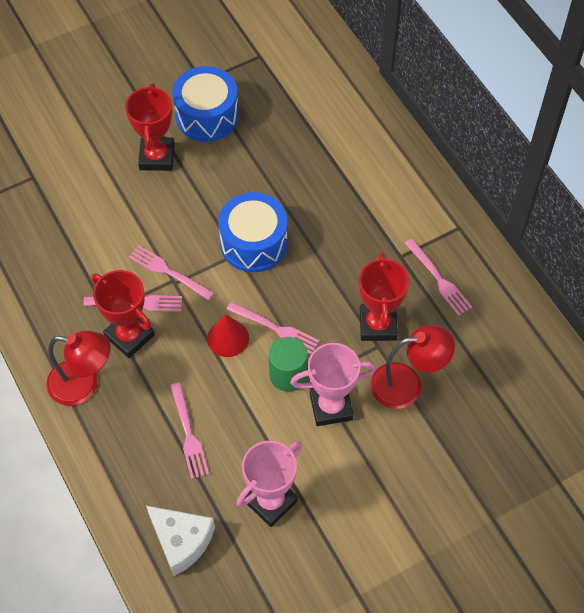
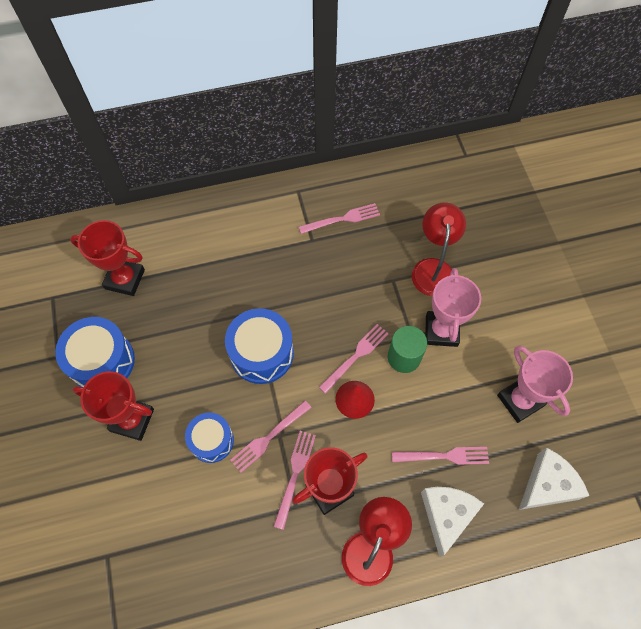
camera: 75 degrees left, 5 degrees up
(128, 446) = (446, 515): none -> white cheese
(153, 225) = (211, 440): none -> blue drum
(378, 325) = (373, 275): red trophy -> red trophy (125, 279)

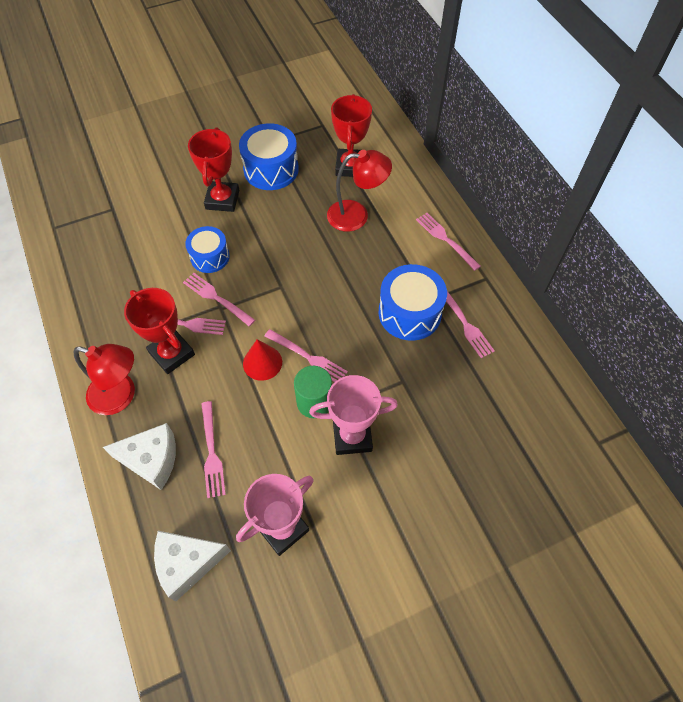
camera: 80 degrees right, 5 degrees down
(246, 213) = (445, 239): none -> pink fork
(261, 353) = (297, 278): blue drum -> blue drum (409, 313)
(433, 268) = (428, 420): red lamp -> red lamp (356, 215)
(547, 485) = (187, 563): white cheese -> white cheese turned 120 degrees clockwise

